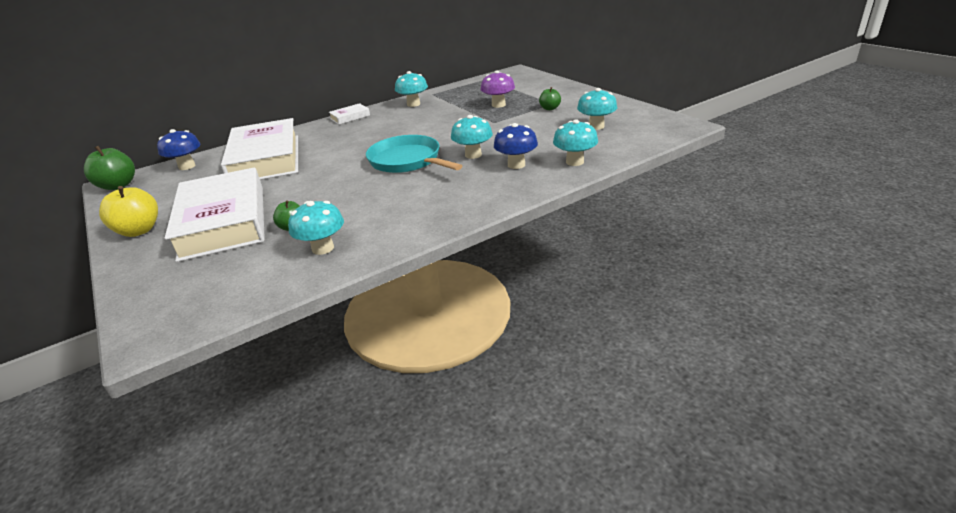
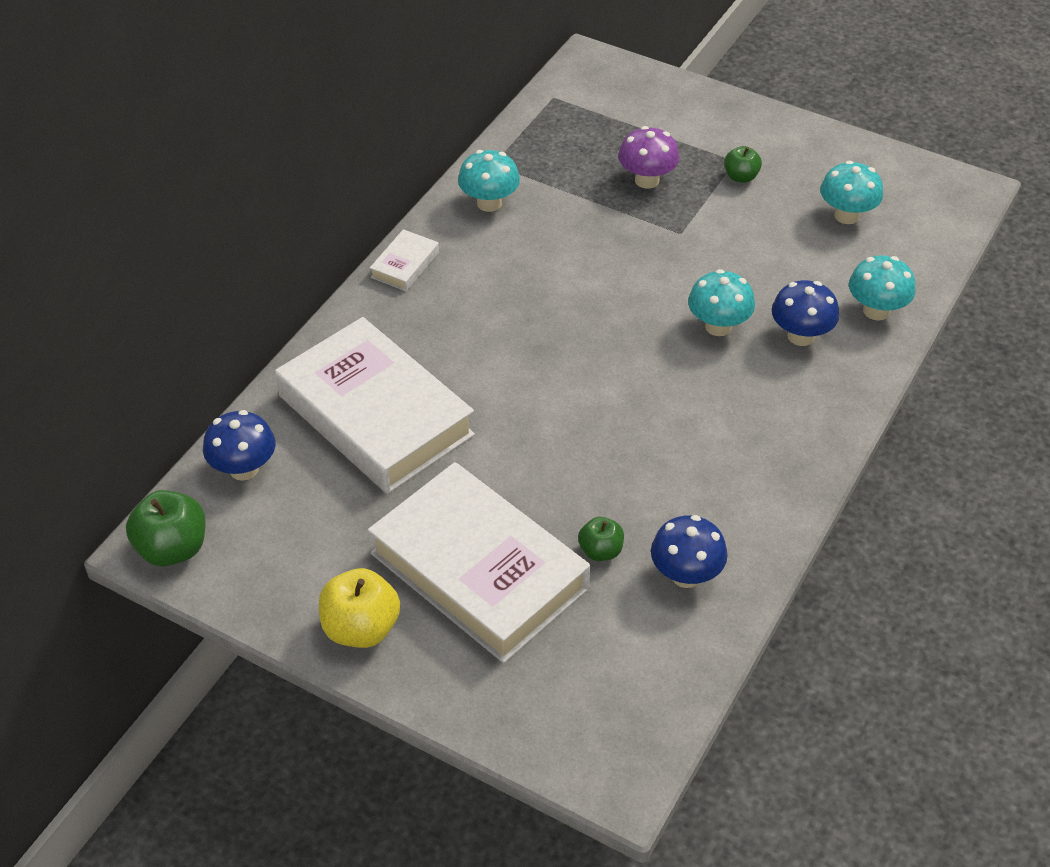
camera: 30 degrees left, 15 degrees up
(323, 248) = (686, 575): turquoise mushroom -> blue mushroom
(407, 161) = (629, 364): turquoise pan -> none

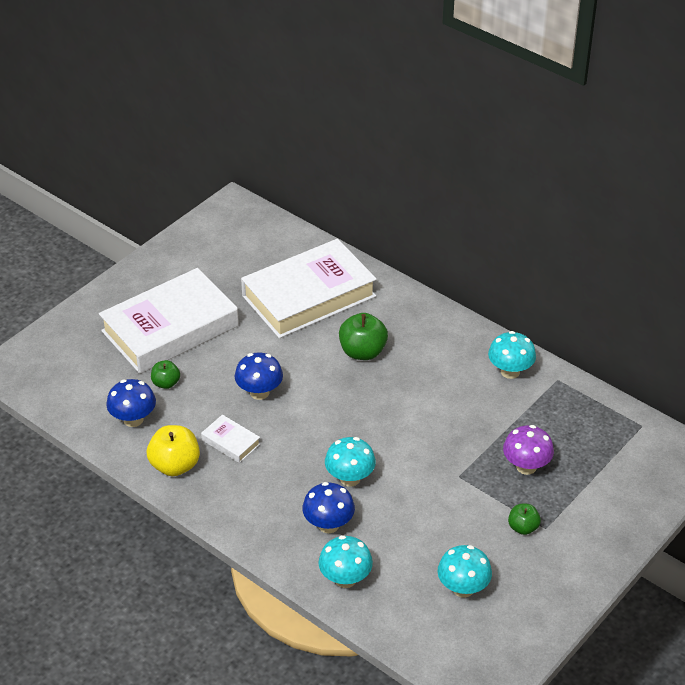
camera: 100 degrees right, 5 degrees down
(172, 548) = (229, 211): green apple -> green apple (362, 352)
(244, 469) = (280, 239): blue mushroom -> blue mushroom (259, 392)
(361, 628) = (147, 278): yellow apple -> yellow apple (175, 465)
(405, 265) = (449, 321): white book -> white book (231, 442)

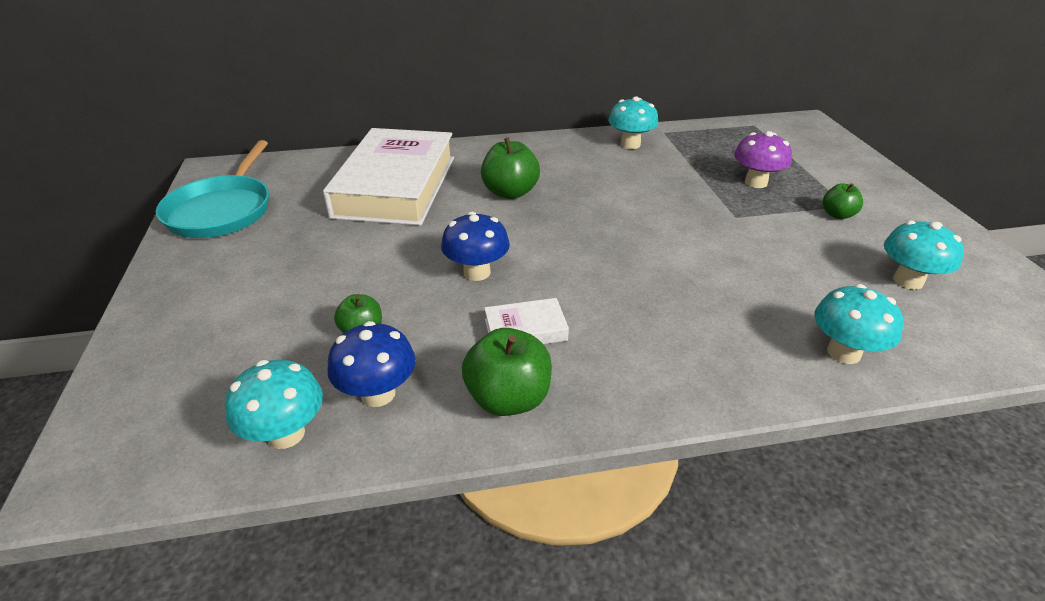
camera: 50 degrees left, 5 degrees down
(170, 328) = (287, 284): white book -> none
(175, 465) = (508, 398): yellow apple -> green apple
(200, 247) = (222, 210): none -> turquoise pan
(328, 525) = (739, 323): blue mushroom -> none
(350, 478) = (677, 275): turquoise mushroom -> turquoise mushroom (286, 434)

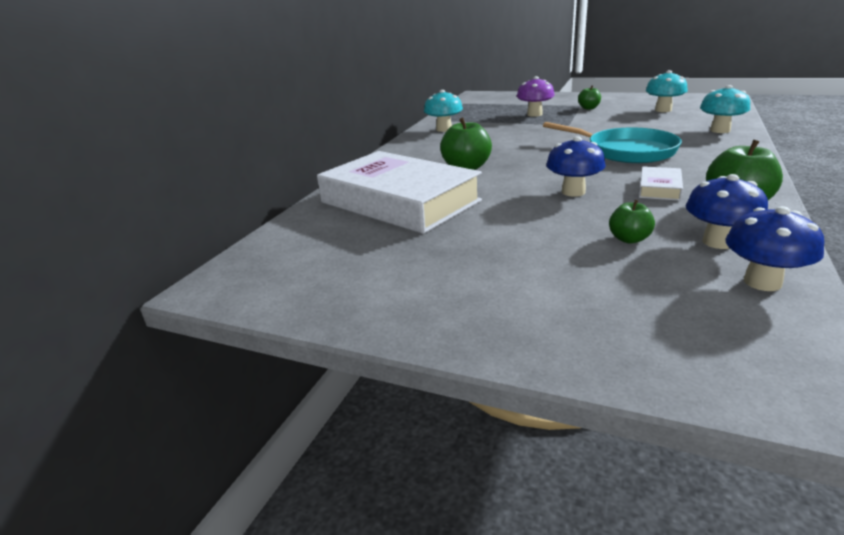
camera: 55 degrees left, 10 degrees down
(222, 210) = (329, 287): turquoise pan -> turquoise pan (626, 151)
(286, 434) = (762, 282): turquoise mushroom -> blue mushroom

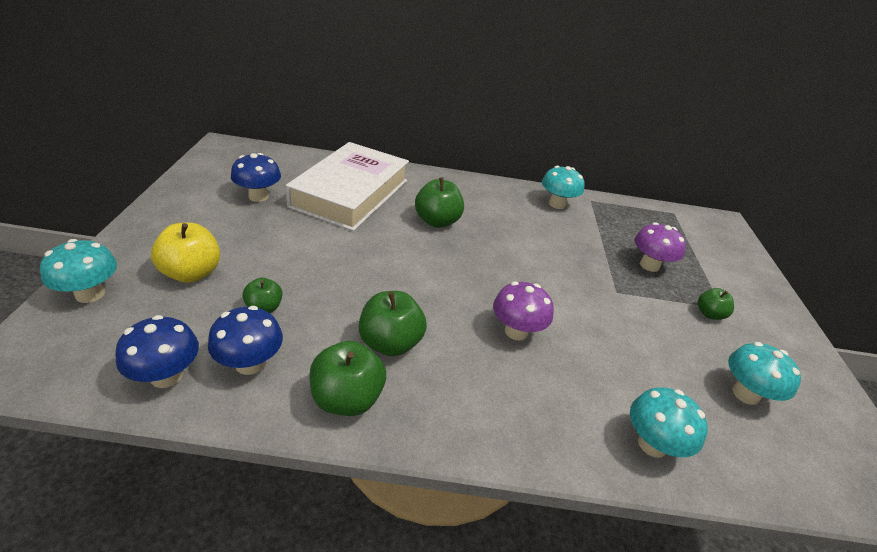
camera: 65 degrees right, 10 degrees up
(573, 192) = (376, 283): blue mushroom -> blue mushroom (258, 196)
(573, 284) = (191, 273): none -> yellow apple
(626, 151) = (516, 331): turquoise pan -> purple mushroom
(638, 355) = (90, 294): none -> turquoise mushroom
(659, 188) = (390, 343): white book -> green apple

